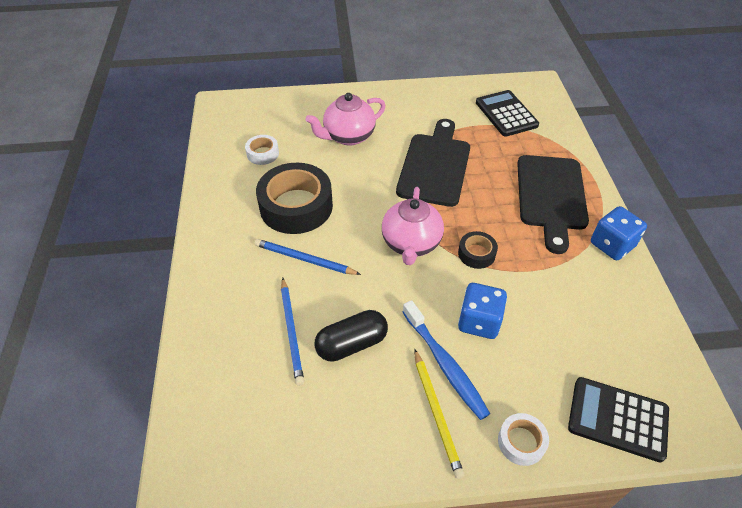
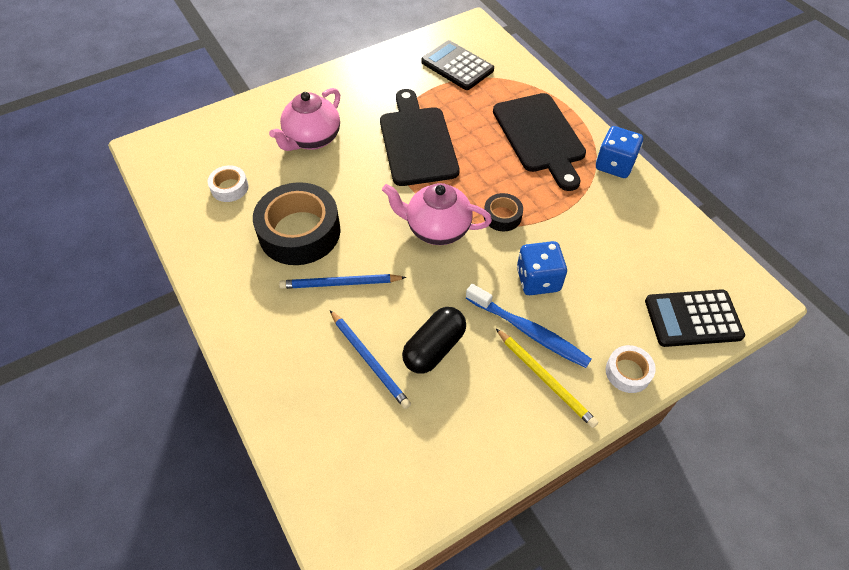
camera: 25 degrees left, 5 degrees up
(411, 244) = (437, 229): pink teapot -> pink teapot turned 120 degrees clockwise

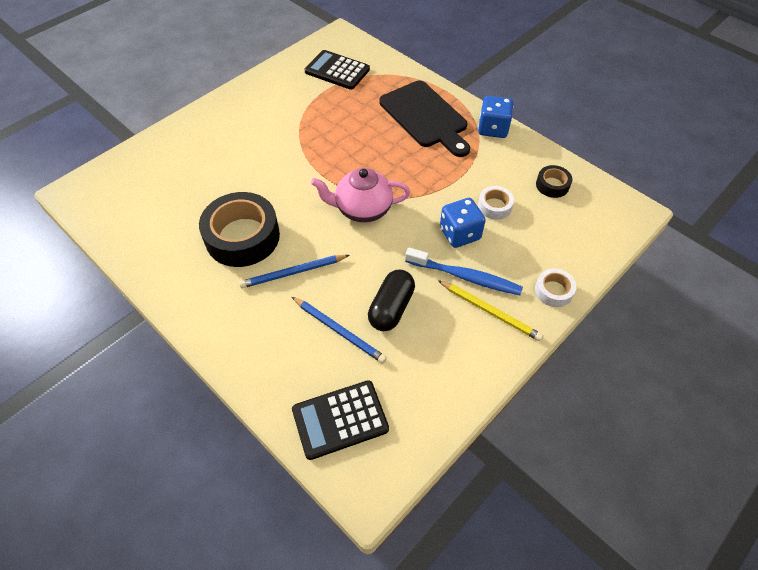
camera: 15 degrees left, 0 degrees up
(229, 188) = (165, 211): white tape -> white tape (494, 206)
(312, 139) = (228, 155): pink teapot -> none
(417, 142) = (322, 140): black cutting board -> none
(502, 216) = (414, 188): black tape -> black tape (552, 185)
(693, 319) = (590, 238): black calculator -> black calculator (340, 419)

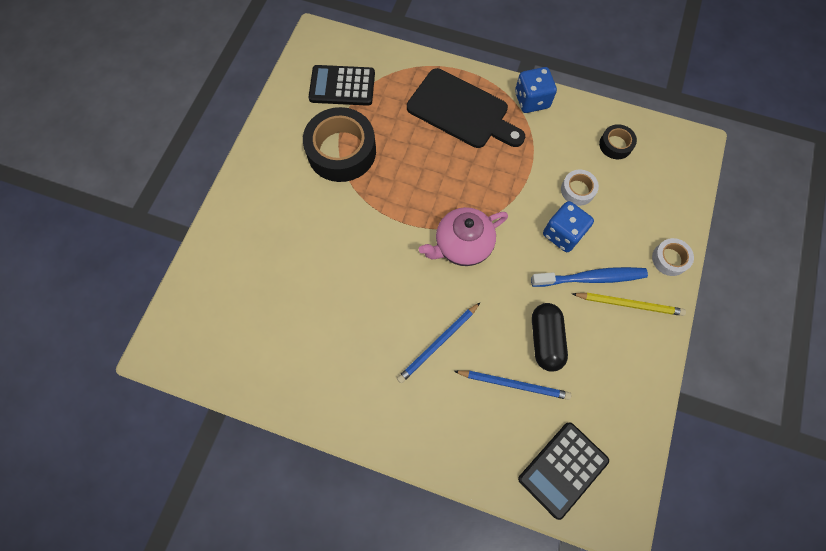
camera: 25 degrees left, 15 degrees up
(242, 237) = (367, 326): black tape -> black tape (341, 151)

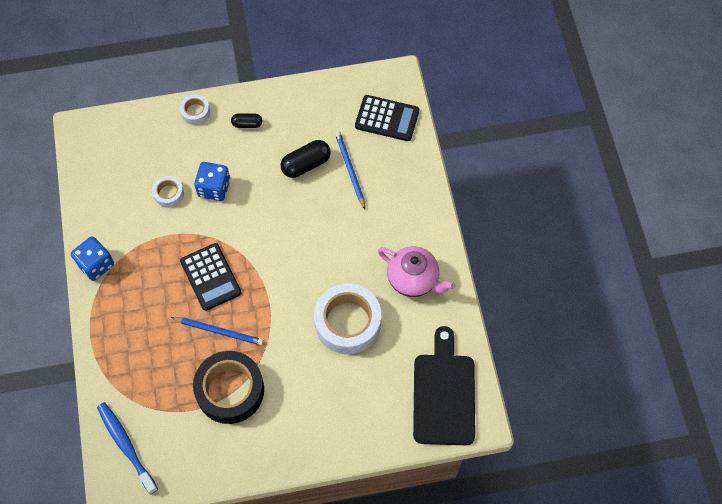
camera: 120 degrees left, 5 degrees down
(339, 283) = (347, 322): none -> white tape
(342, 86) = (161, 430): black calculator -> black calculator (210, 277)
(438, 343) = (351, 230): blue pencil -> blue pencil (219, 331)
(461, 111) = (136, 314): black cutting board -> black cutting board (444, 394)
(462, 245) = (264, 252): pink teapot -> pink teapot (413, 279)
(590, 278) = (240, 155): blue toothbrush -> blue toothbrush (126, 446)
(615, 145) = (110, 184): black tape -> none
(629, 304) = (247, 124): yellow pencil -> black capsule

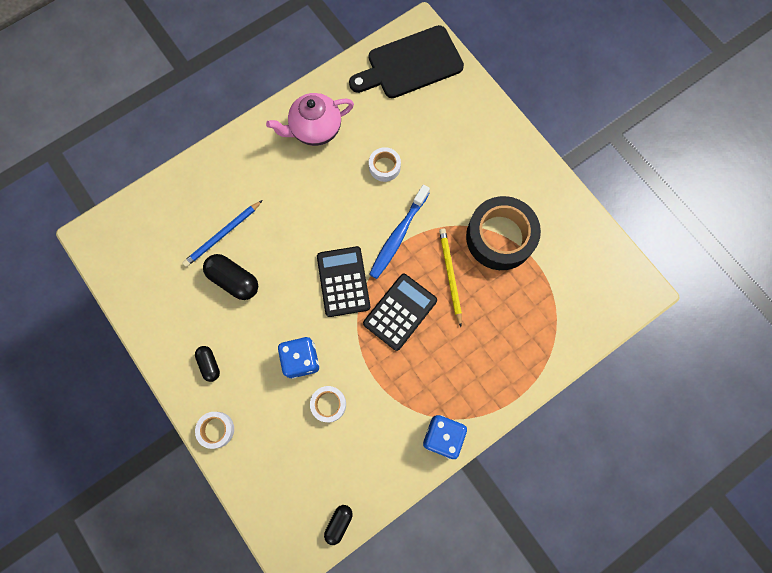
camera: 115 degrees left, 10 degrees up
(81, 167) = (339, 523): none -> black capsule
(126, 446) = (599, 302): blue toothbrush -> blue toothbrush (398, 236)
(219, 331) = (450, 275): blue pencil -> yellow pencil
(347, 322) = (384, 167): white tape -> white tape, size x0.48
(387, 118) = (147, 225): black calculator -> black calculator (343, 281)
(413, 279) = (315, 129): pink teapot -> pink teapot turned 120 degrees counterclockwise

